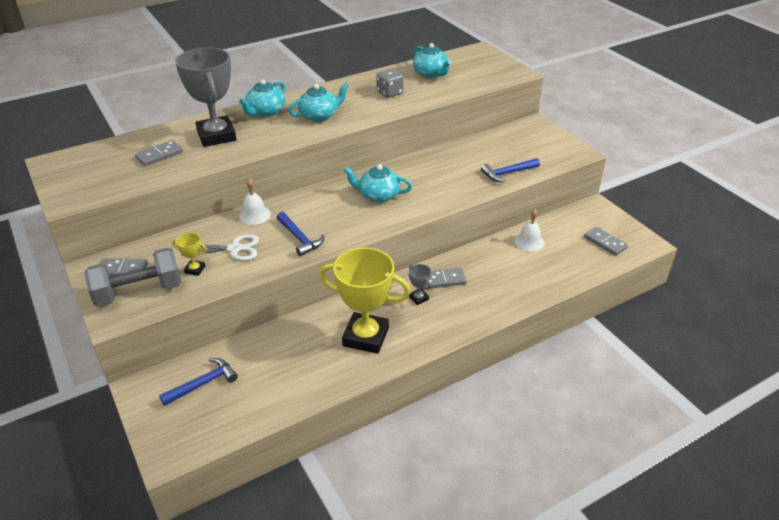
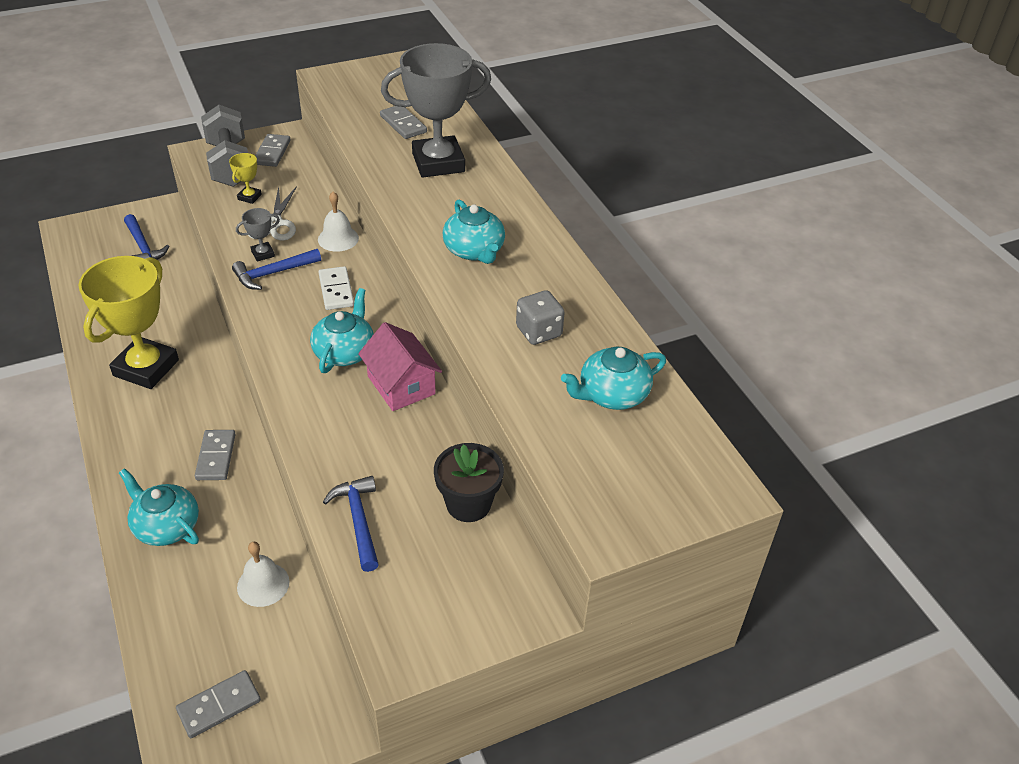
camera: 95 degrees right, 5 degrees up
(265, 112) = (497, 202): turquoise teapot -> turquoise teapot (166, 526)
(316, 207) = (336, 290): none -> white domino
(402, 171) = (401, 385): none -> pink house
(418, 298) = (191, 425): grey trophy -> grey trophy (263, 254)
(482, 143) = (468, 504): none -> black flower pot

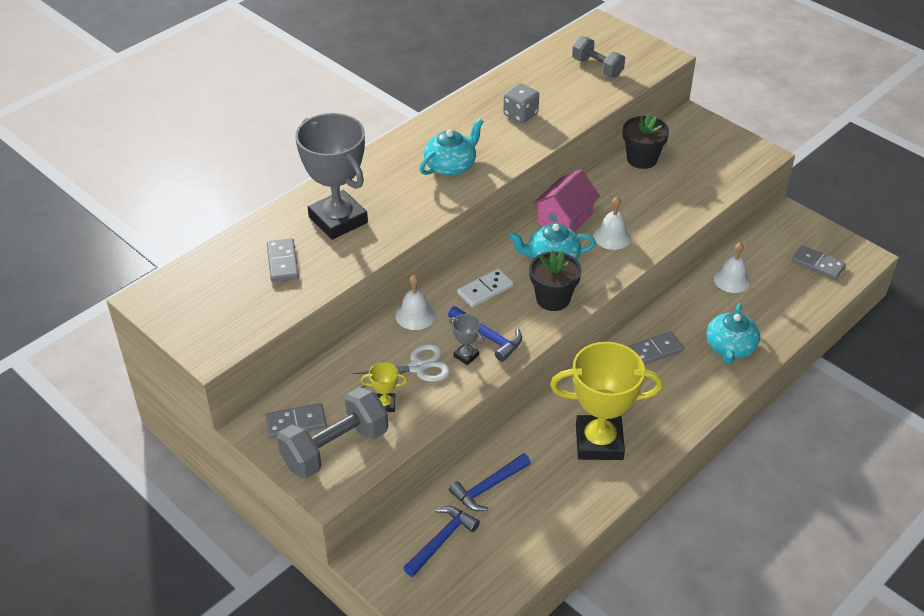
camera: 110 degrees left, 0 degrees up
(286, 332) = (553, 299): none -> black flower pot
(343, 414) = (612, 236): none -> white bell
(358, 521) = (691, 199): blue hammer -> blue hammer (488, 487)
(403, 124) = (283, 262): grey domino -> grey domino turned 45 degrees counterclockwise
(610, 443) = (597, 67): none -> grey dumbbell
(612, 394) = (556, 75): turquoise teapot -> none

